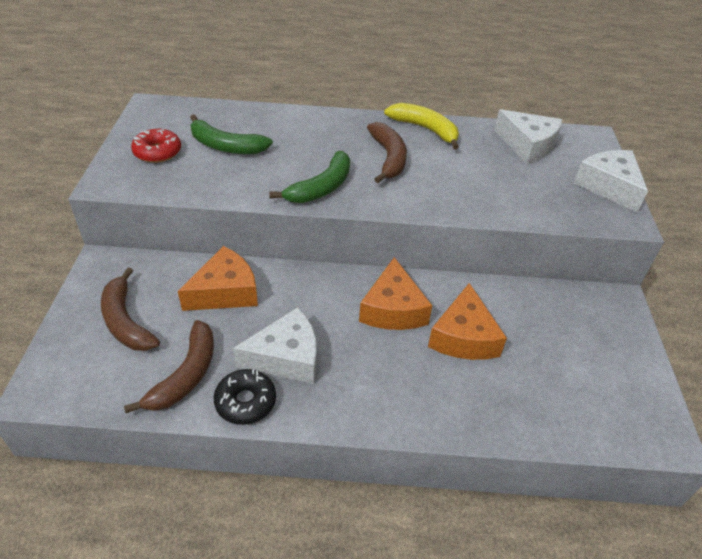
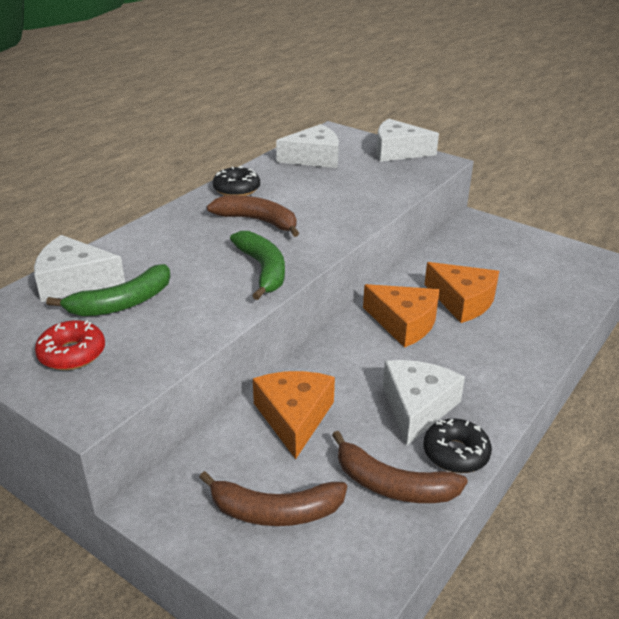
camera: 55 degrees left, 10 degrees down
(186, 375) = (393, 485): brown banana -> brown banana turned 150 degrees clockwise
(234, 118) = (74, 281): none -> white cheese
(425, 129) = (236, 189): yellow banana -> black donut

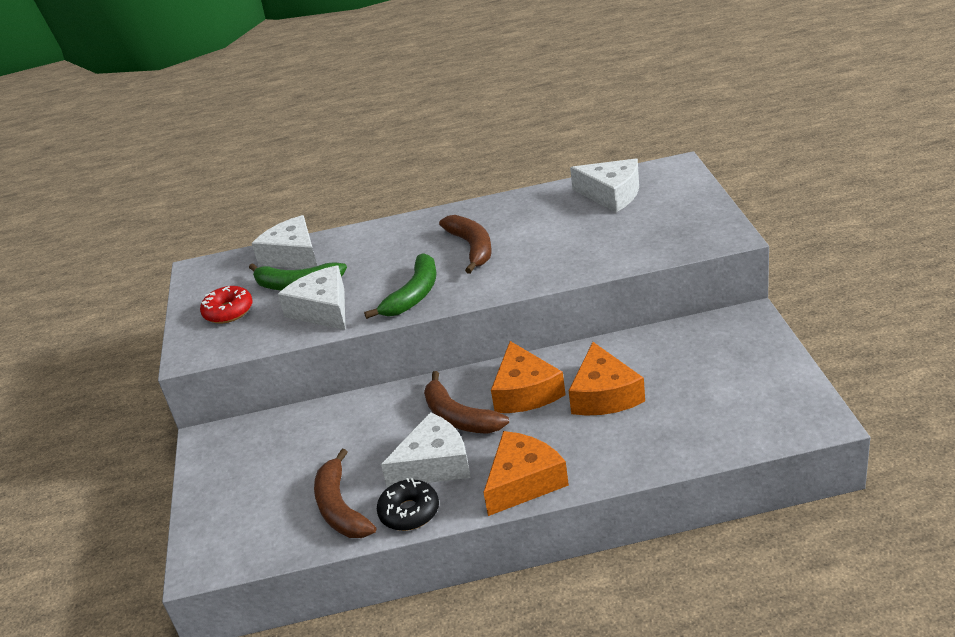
camera: 50 degrees right, 0 degrees up
(236, 189) = (500, 209): black donut -> none
(275, 511) = (257, 482): brown banana -> brown banana (459, 417)
(294, 417) = (347, 427): orange cheese -> orange cheese (523, 482)
(398, 151) = (704, 210): white cheese -> white cheese (323, 310)

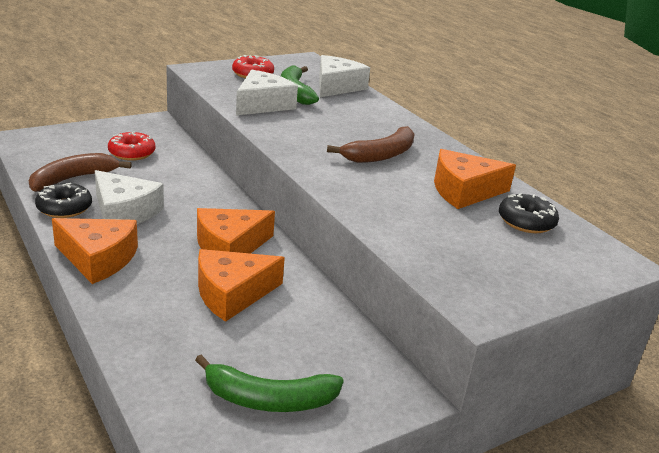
camera: 60 degrees right, 5 degrees down
(292, 459) = (132, 153): none -> red donut
(414, 295) = (294, 136): green banana -> green banana (269, 399)
(459, 417) = (189, 216): brown banana -> none
(554, 214) = (464, 191): none -> orange cheese
(611, 194) = (526, 222): white cheese -> black donut

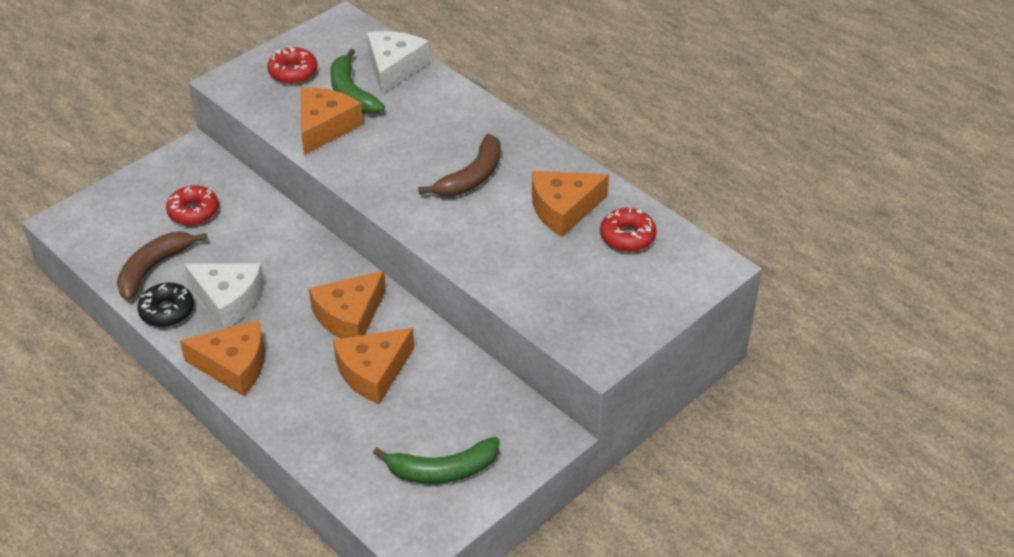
camera: 10 degrees left, 15 degrees up
(262, 104) = (325, 127): white cheese -> orange cheese
(526, 222) = (627, 237): black donut -> red donut

